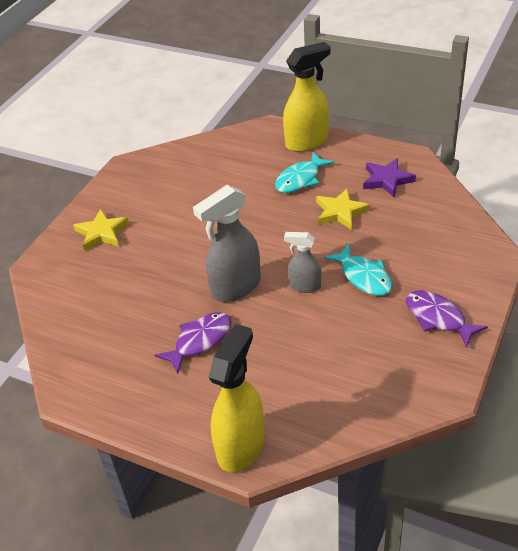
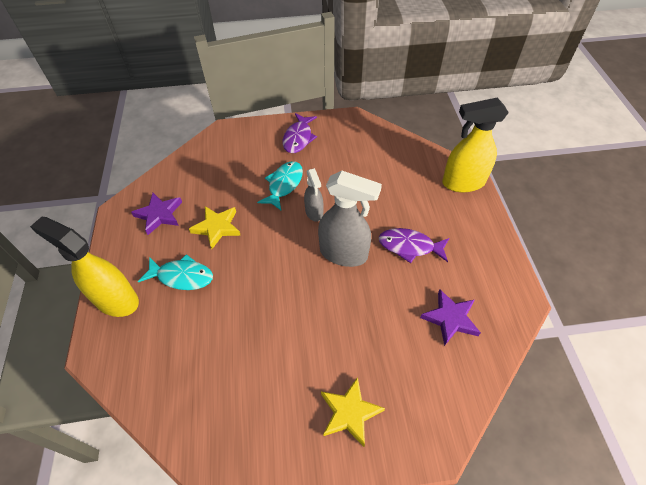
camera: 125 degrees left, 10 degrees up
(105, 328) = (450, 318): none -> purple star

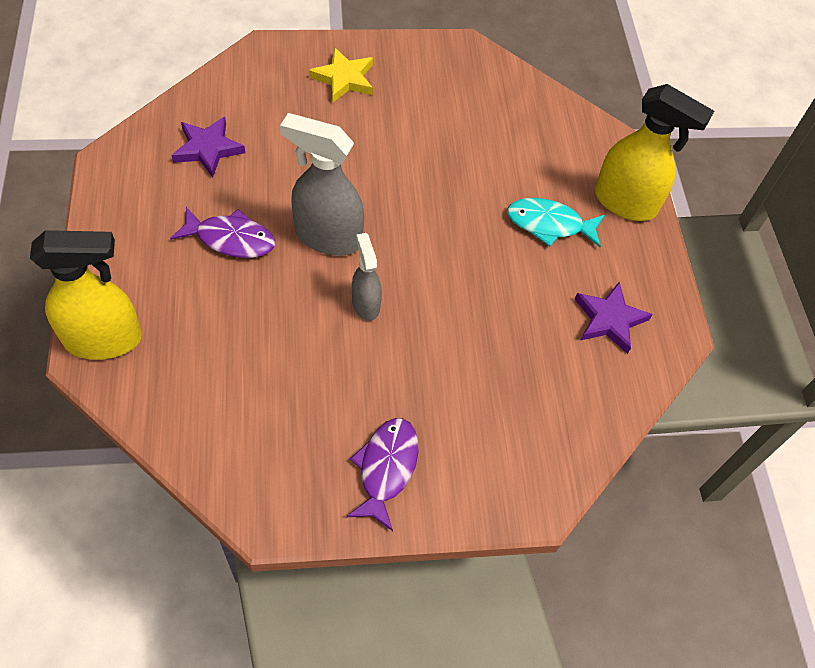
camera: 175 degrees right, 5 degrees up
(217, 227) = (515, 291): yellow star -> none
(284, 185) = (414, 360): turquoise fish -> none

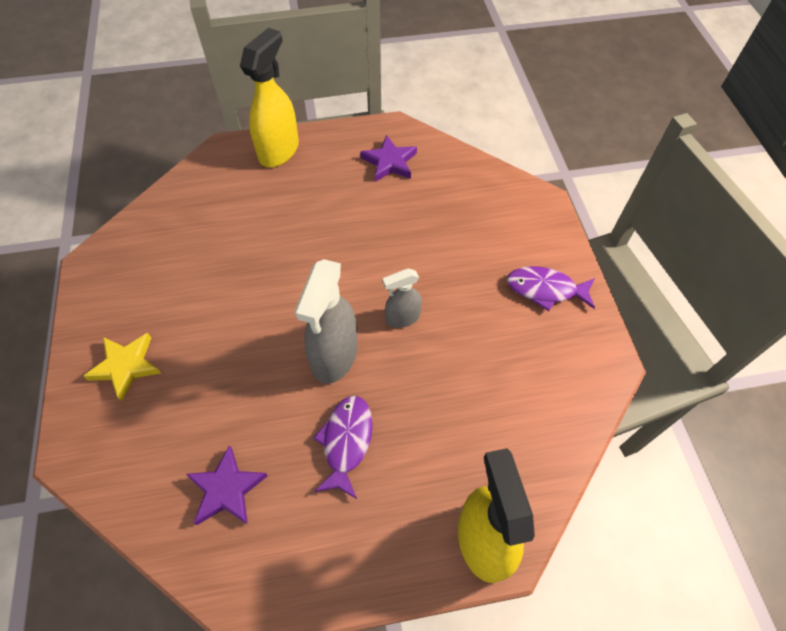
camera: 90 degrees left, 0 degrees up
(549, 224) = (305, 197): turquoise fish -> none

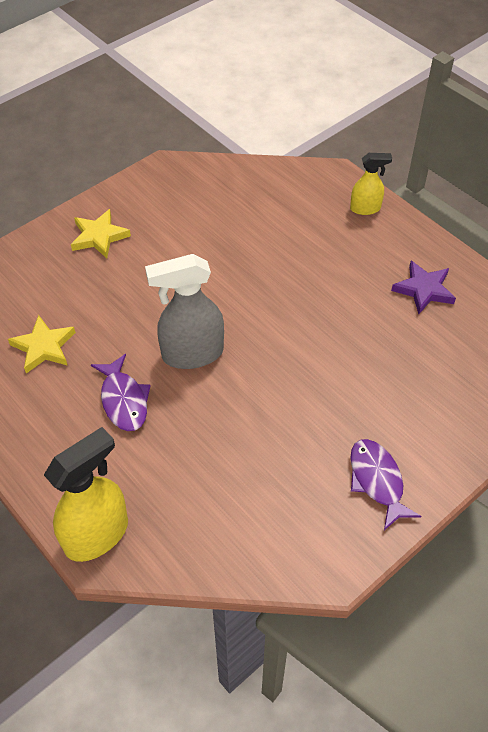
camera: 60 degrees right, 5 degrees down
(226, 489) = (44, 347): purple star -> yellow star
(279, 151) = (365, 208): yellow spray bottle -> yellow spray bottle, size x0.57
(346, 441) = (124, 400): purple fish -> purple fish turned 90 degrees clockwise
(402, 318) = (261, 382): grey spray bottle -> none

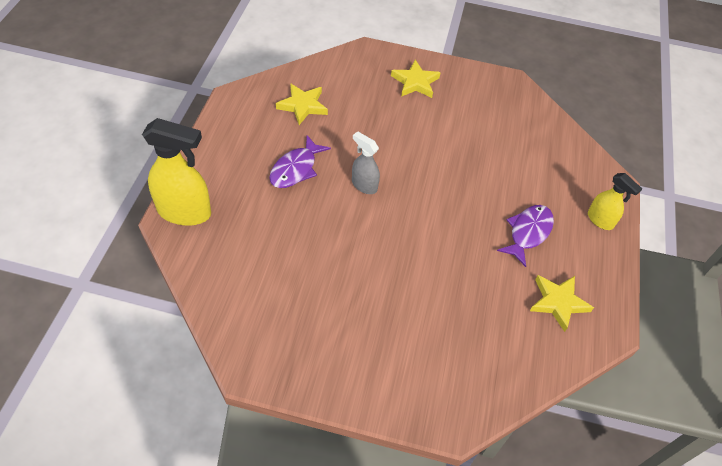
camera: 50 degrees right, 0 degrees up
(192, 354) = (364, 185): grey spray bottle -> grey spray bottle, size x0.57
(377, 481) = (347, 359): purple fish -> purple fish (528, 233)
(424, 290) = (558, 302): purple star -> yellow star

